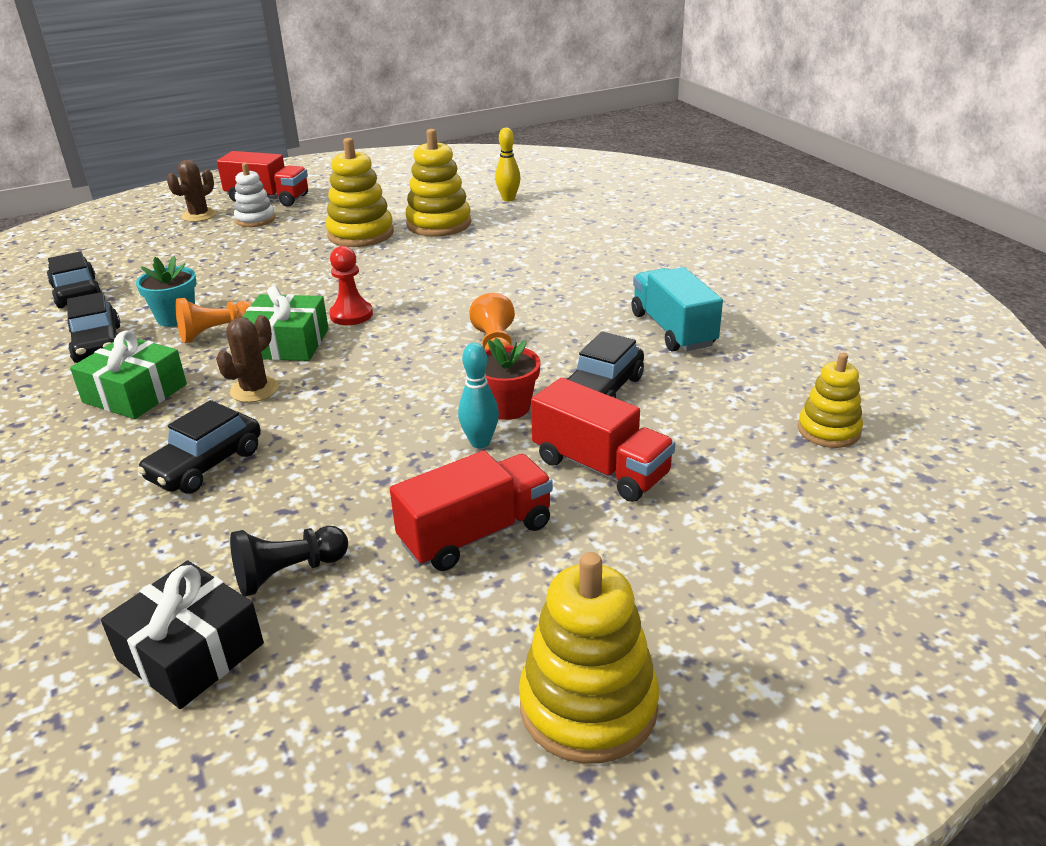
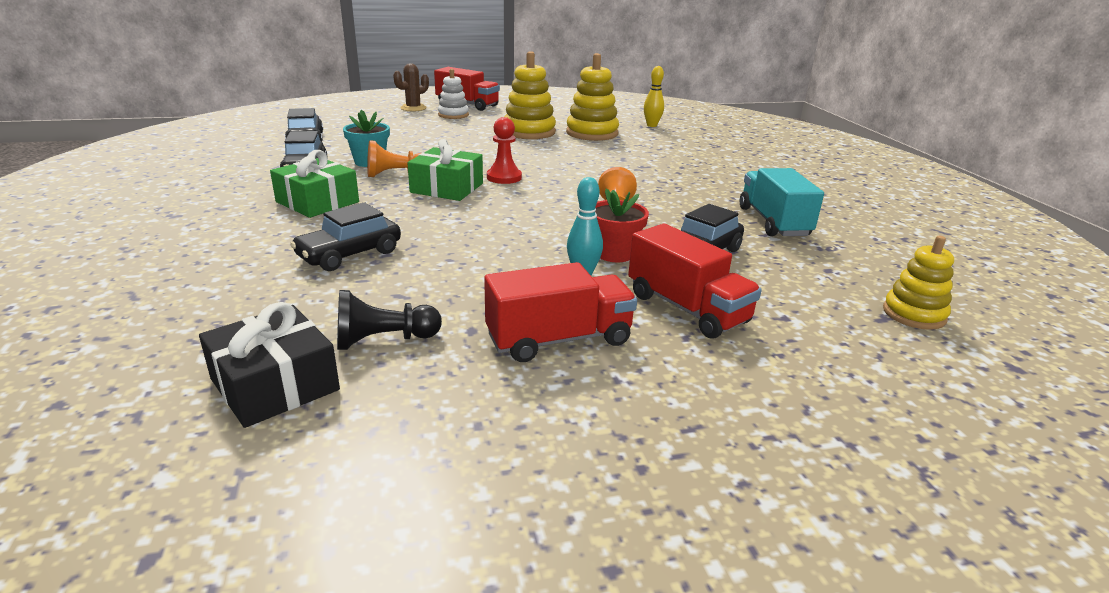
camera: 10 degrees right, 5 degrees down
(254, 390) = (409, 213): brown cactus -> none
(588, 706) = (628, 503): yellow stacking toy -> none

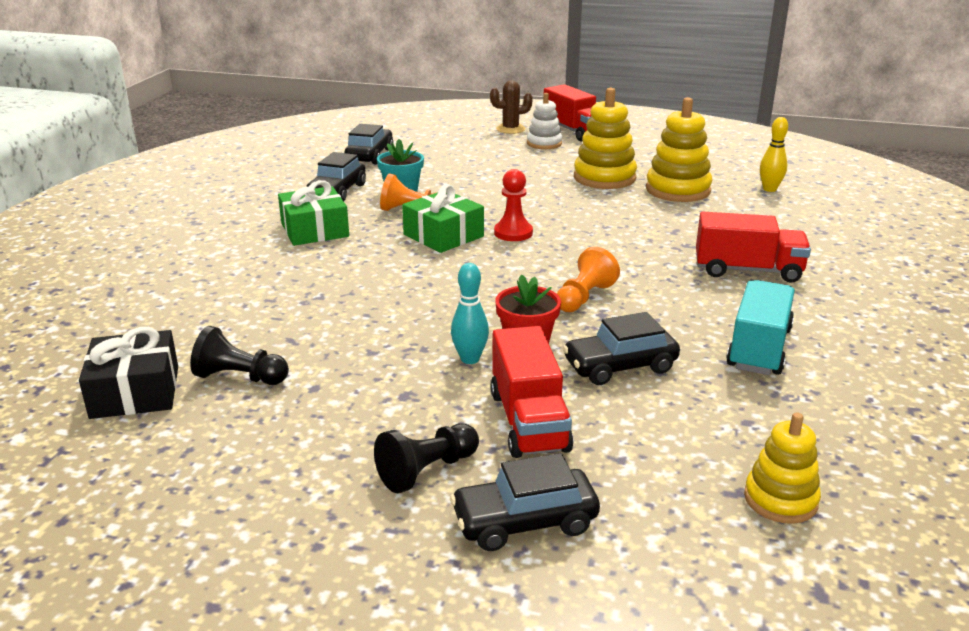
camera: 30 degrees right, 0 degrees up
(349, 254) = (290, 290): black car -> black car (524, 522)
(559, 339) = (375, 417): red truck -> red truck (747, 270)
(657, 370) = (427, 471): none -> black pawn

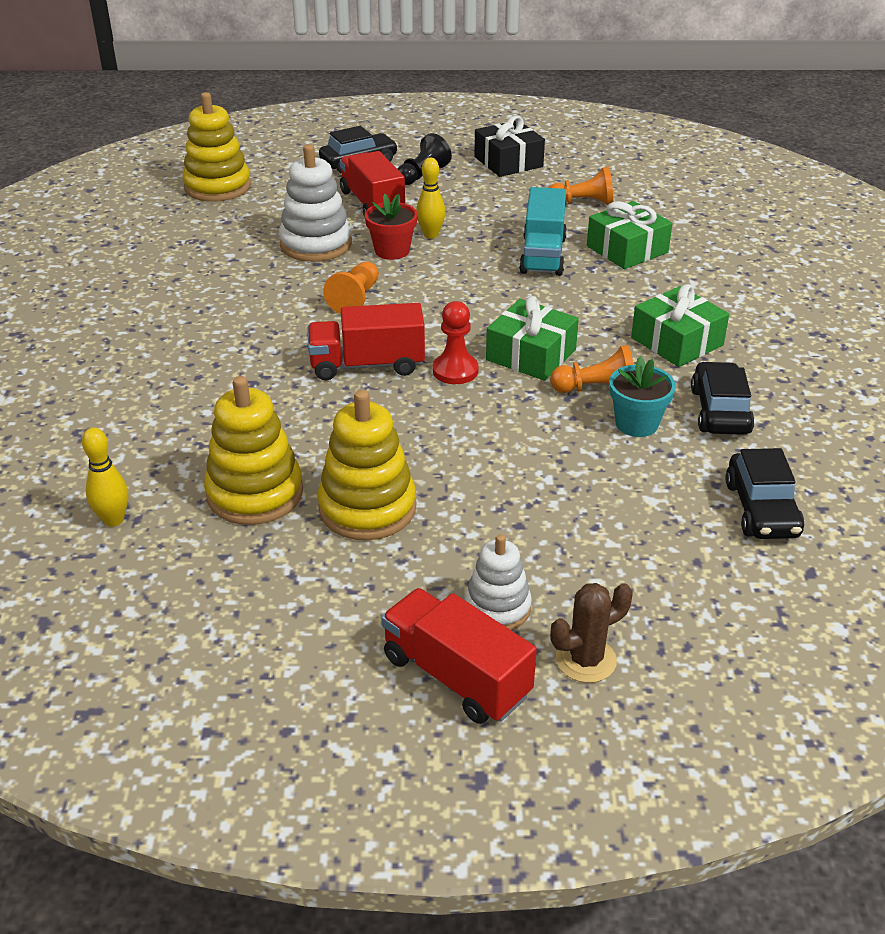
camera: 165 degrees right, 10 degrees up
(135, 392) = (640, 187): black gift -> black gift (508, 162)
(240, 377) = (583, 203): black pawn -> orange pawn
(260, 310) = (627, 249): none -> green gift
(470, 359) = (430, 235): turquoise bowling pin -> yellow bowling pin
(620, 366) = (316, 244): black car -> white stacking toy
(747, 270) = (191, 354): red truck -> red truck (367, 365)
(759, 348) = (204, 272): turquoise truck -> turquoise truck (543, 255)
(780, 499) = (217, 187): yellow stacking toy -> yellow stacking toy, size x1.60

